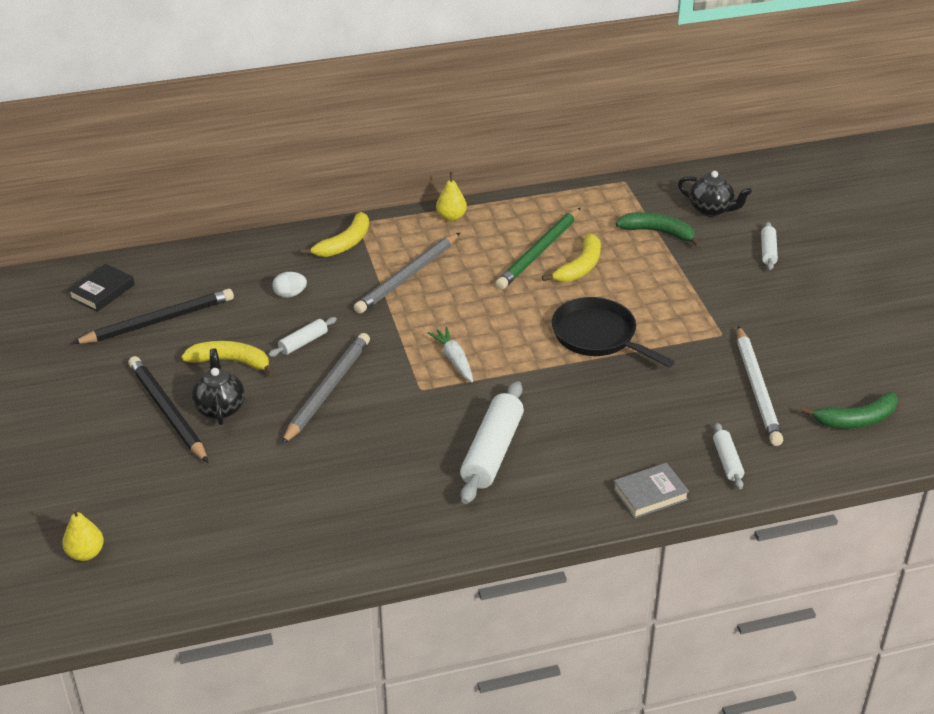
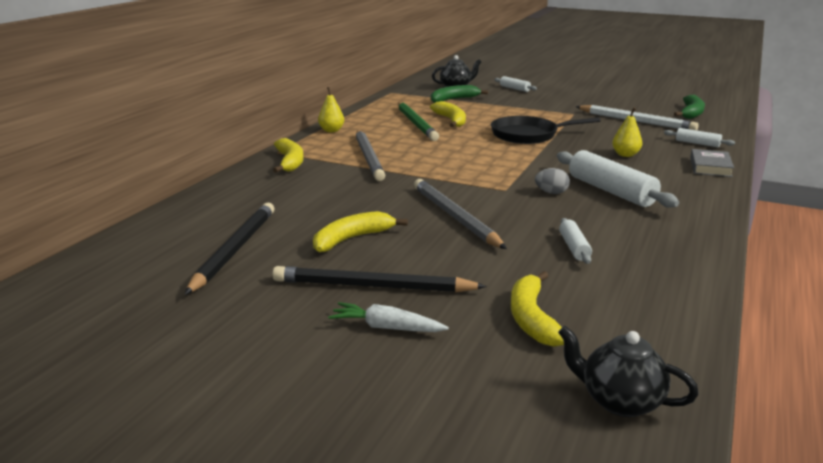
camera: 50 degrees left, 15 degrees down
(85, 553) = (542, 408): yellow pear -> yellow pear (625, 155)
(102, 291) = (135, 260): black book -> none
(192, 504) = (532, 318): none -> yellow banana
(220, 408) = (408, 262): black teapot -> black teapot (619, 401)
(290, 294) = (310, 194): white egg -> none
(303, 342) = (379, 207): white rolling pin -> white rolling pin (574, 247)
(445, 418) = (551, 193): none -> grey egg
(454, 360) = (488, 172): white carrot -> white carrot (387, 327)

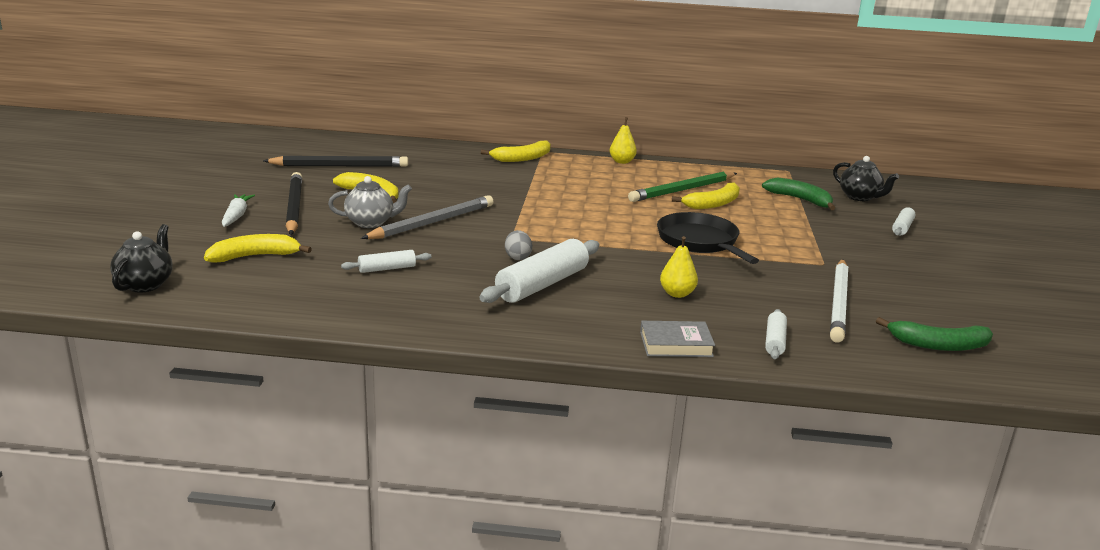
camera: 70 degrees right, 0 degrees up
(368, 157) = (558, 182): grey pencil -> none
(444, 246) = (370, 223): none -> grey teapot

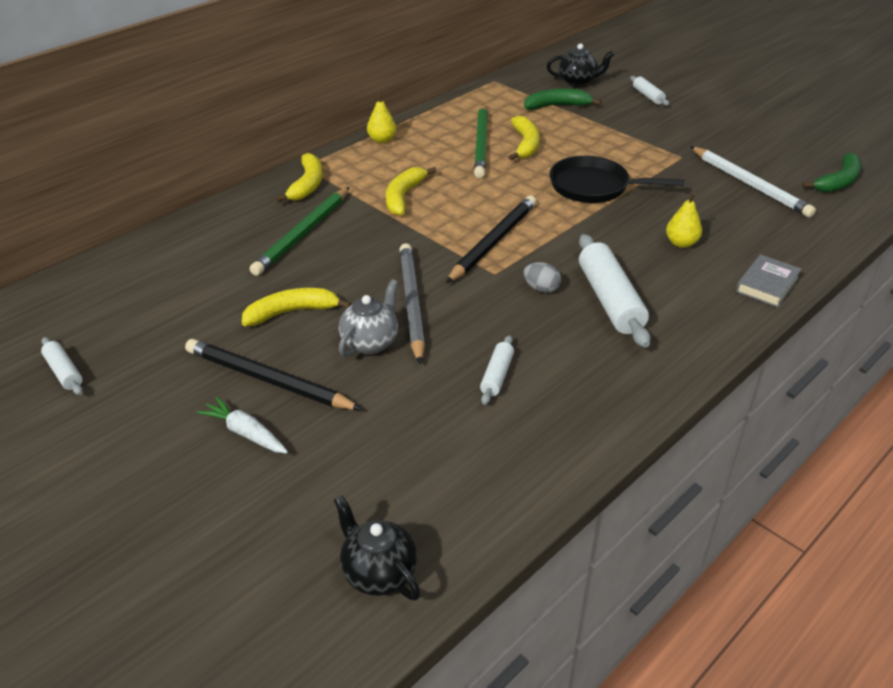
camera: 50 degrees left, 15 degrees up
(254, 256) = (379, 457): yellow banana -> yellow banana (403, 197)
(339, 166) = (180, 302): black pencil -> black pencil (493, 242)
(463, 173) = (303, 234): none -> green pencil
(774, 341) = (791, 240): white rolling pin -> white rolling pin (64, 372)

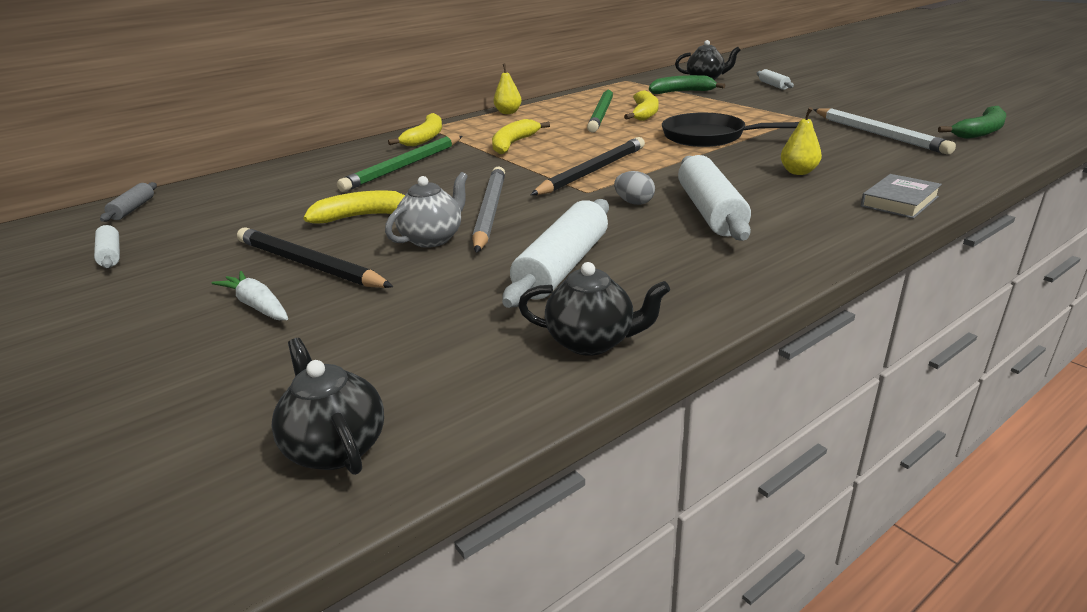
camera: 10 degrees right, 10 degrees down
(45, 304) = (133, 209): none -> grey rolling pin
(497, 375) = (562, 266): white rolling pin -> white rolling pin, size x1.93
(540, 460) = (592, 342): none -> black teapot

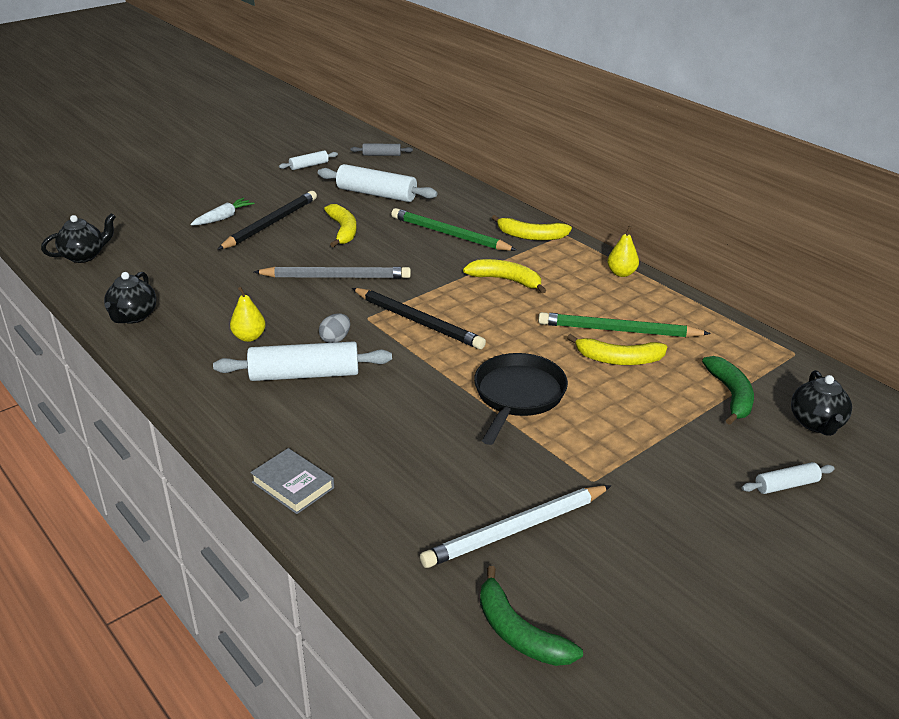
camera: 85 degrees right, 5 degrees up
(433, 239) = (294, 259): grey teapot -> none
(562, 266) = (231, 307): white rolling pin -> white rolling pin (376, 194)
(798, 172) = (389, 438): yellow pear -> yellow pear (249, 337)

